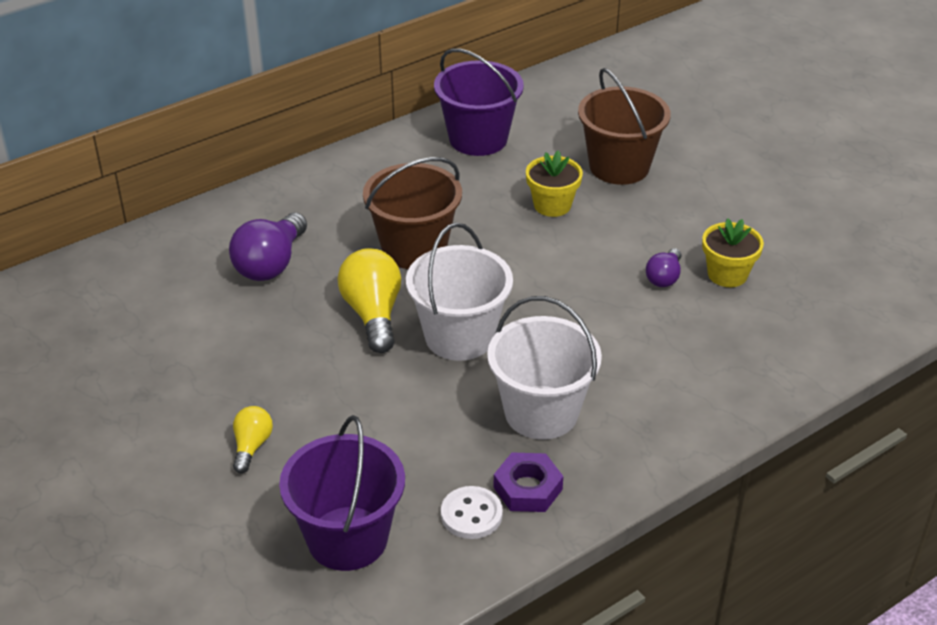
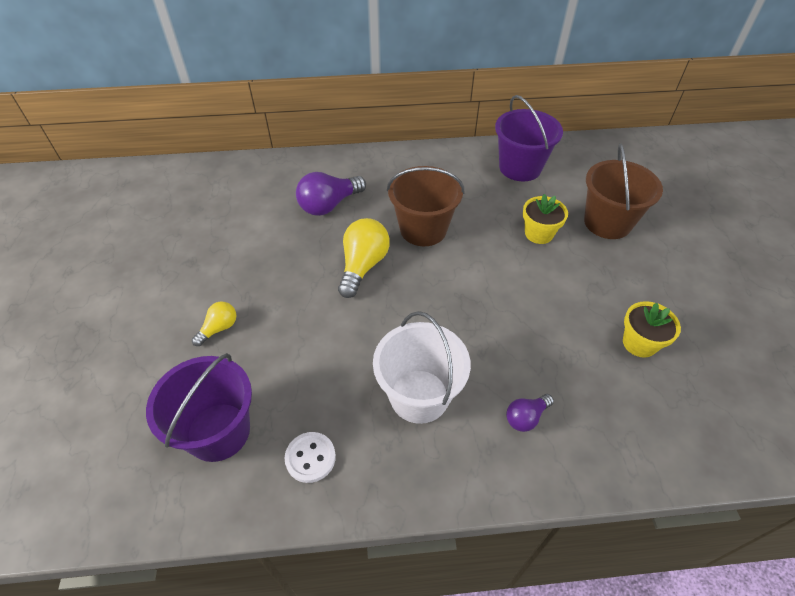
camera: 30 degrees right, 10 degrees up
(459, 337) = (406, 307): white bucket -> none
(528, 488) = (365, 457): purple nut -> none
(664, 277) = (586, 324): purple light bulb -> purple light bulb (526, 417)

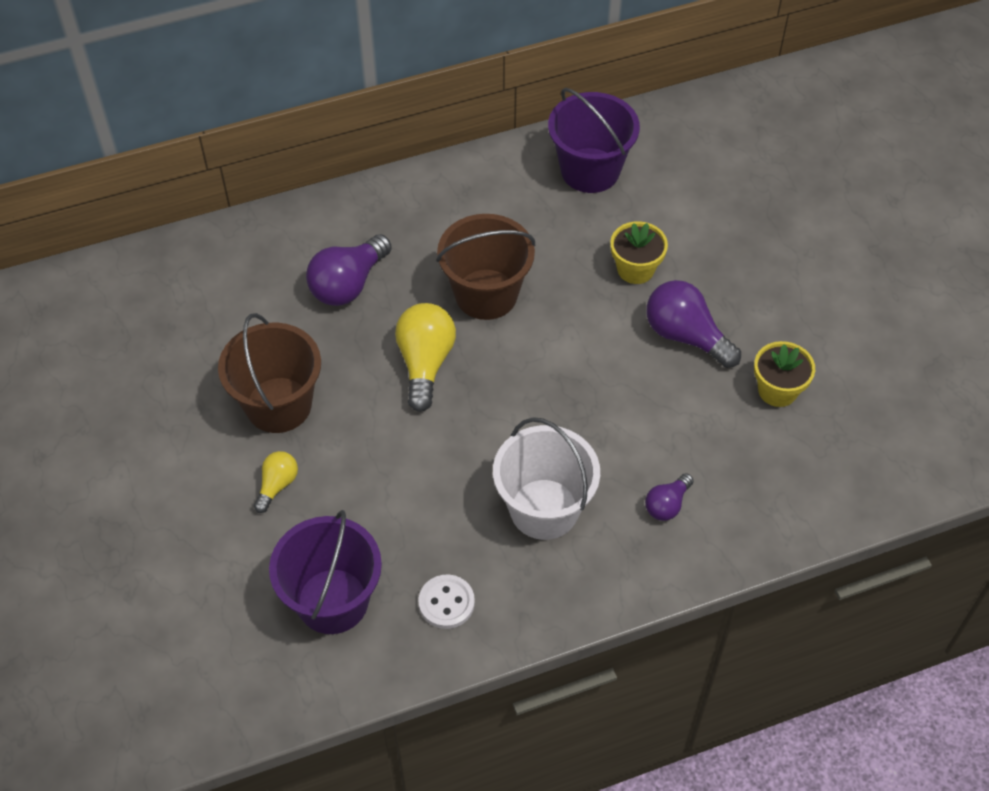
camera: 15 degrees left, 5 degrees up
(569, 287) = (686, 336): none -> purple light bulb
(607, 222) = (718, 234): brown bucket -> brown bucket (278, 405)

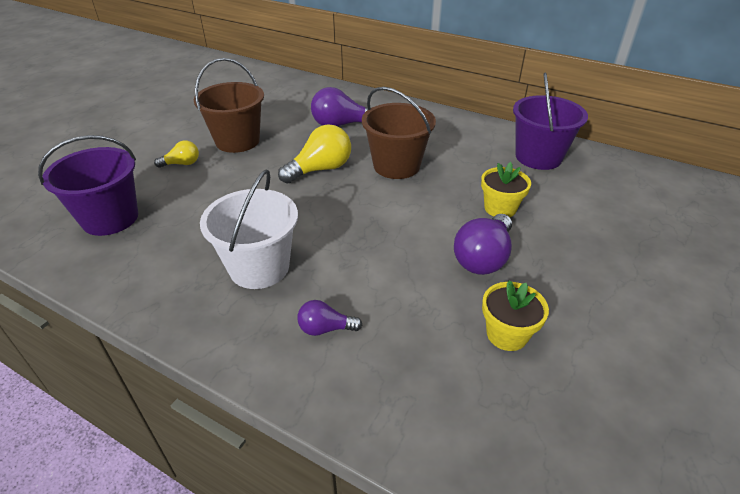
camera: 50 degrees right, 15 degrees down
(446, 603) = (141, 263): white button -> none
(686, 336) = (483, 258): purple light bulb -> purple light bulb turned 150 degrees counterclockwise

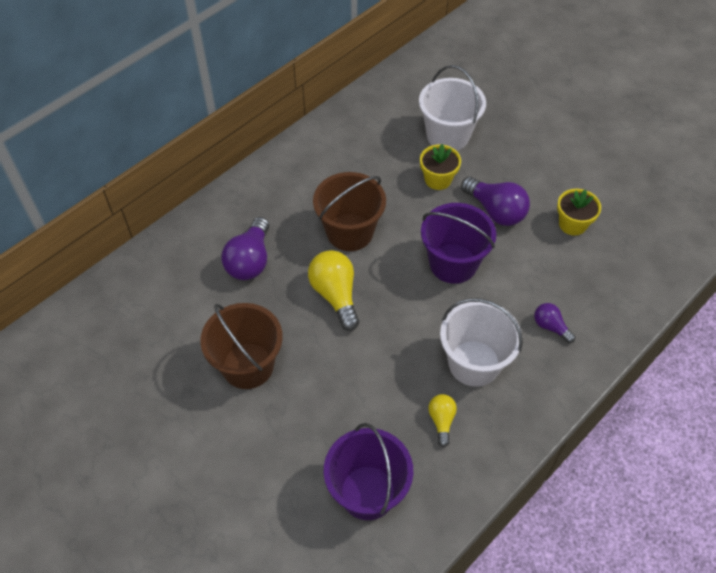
camera: 75 degrees left, 15 degrees up
(182, 164) = (279, 424): yellow light bulb -> yellow light bulb (441, 421)
(325, 329) = (550, 327): purple light bulb -> purple light bulb turned 120 degrees clockwise
(538, 157) = (370, 126): purple bucket -> purple bucket (453, 263)
(570, 207) = (448, 135): none -> white bucket

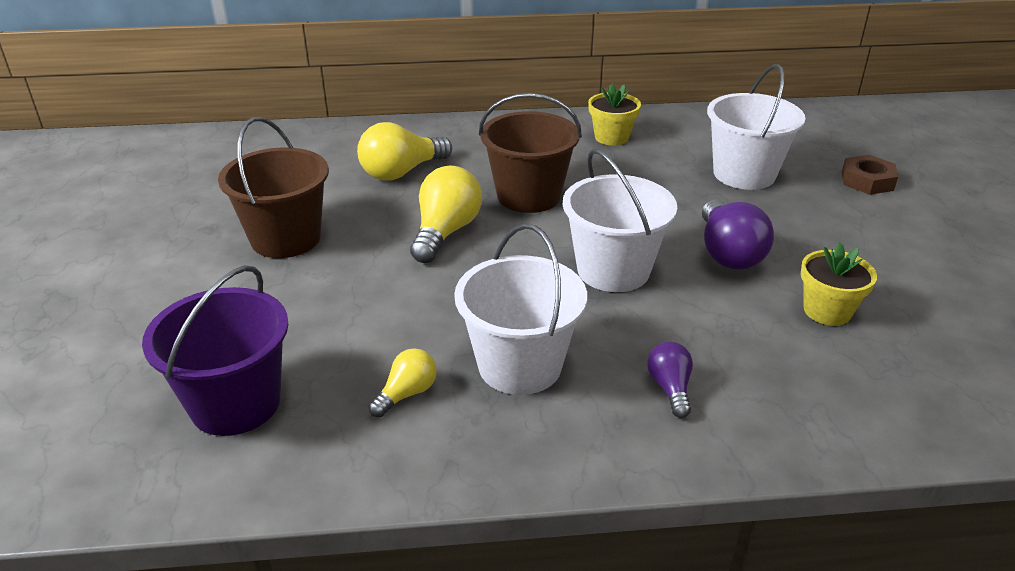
camera: 40 degrees right, 20 degrees down
(250, 260) = (402, 172): purple light bulb -> yellow light bulb
(438, 179) = (686, 200): yellow flower pot -> yellow flower pot (611, 137)
(453, 263) = (613, 270): purple bucket -> white bucket
(513, 102) = (867, 181): none -> brown nut

